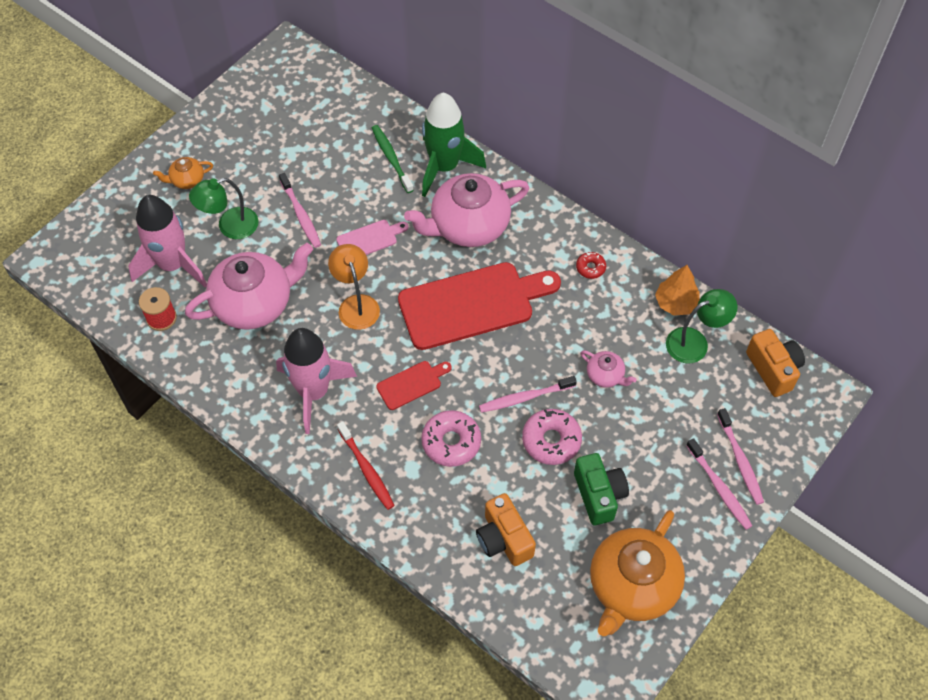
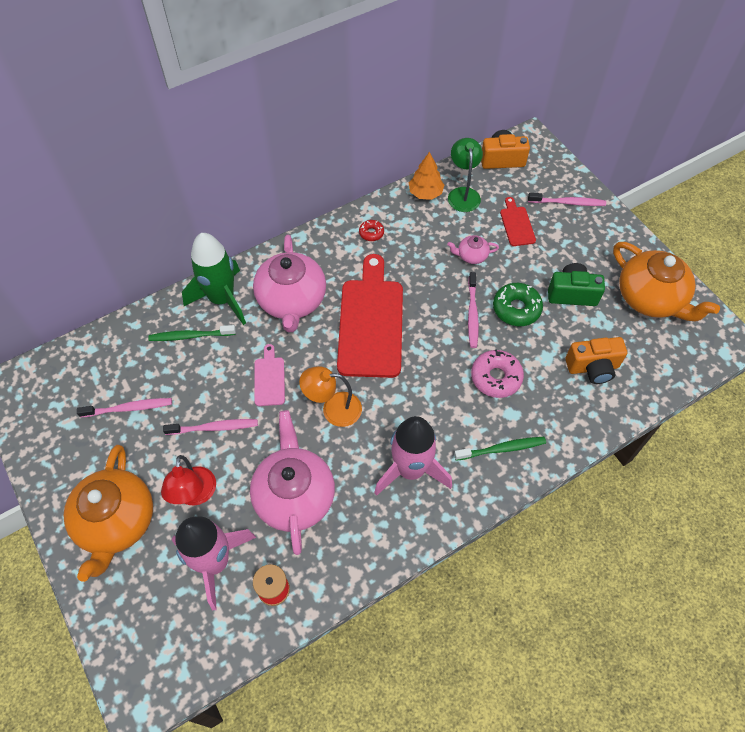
camera: 70 degrees left, 0 degrees up
(187, 180) = (117, 522): orange teapot -> orange teapot, size x2.21
(230, 226) = (195, 495): green lamp -> red lamp
(366, 469) = (501, 449): red toothbrush -> green toothbrush
(412, 384) = (430, 390): red cutting board -> red cutting board (516, 224)
(551, 440) = (516, 309): pink donut -> green donut
(605, 375) = (471, 256): pink teapot -> pink teapot turned 150 degrees counterclockwise
(719, 487) = (586, 222): pink toothbrush -> pink toothbrush (128, 408)

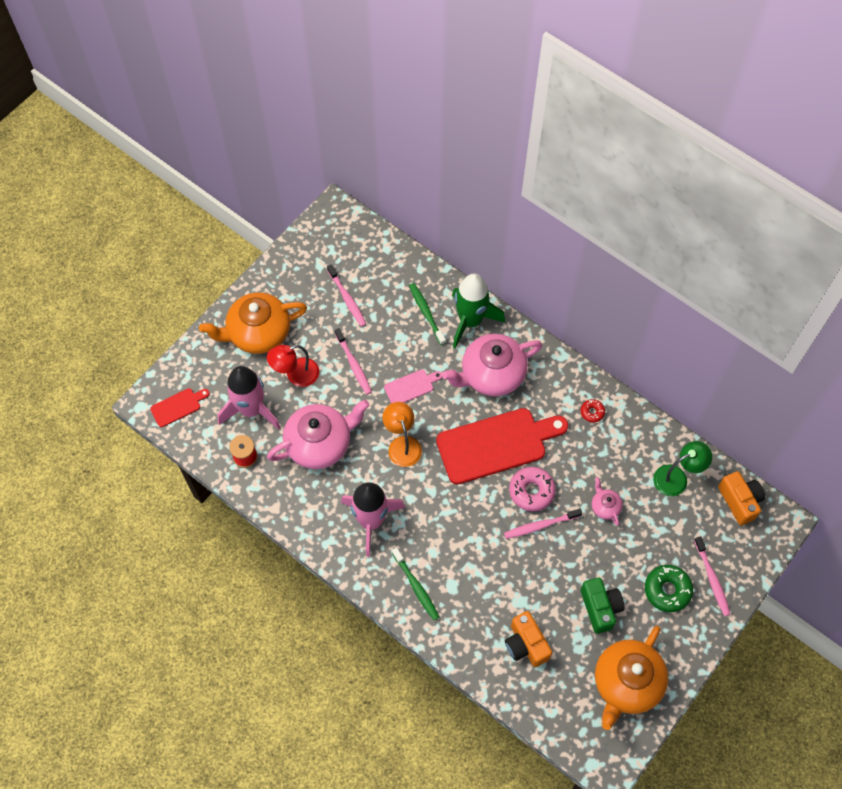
camera: 70 degrees right, 5 degrees up
(425, 193) = (661, 443): orange tree -> none
(496, 377) = (482, 563): pink donut -> pink donut (531, 491)
(516, 224) = (661, 537): red cutting board -> red cutting board (178, 406)
(516, 309) = (562, 562): green donut -> green donut (667, 590)

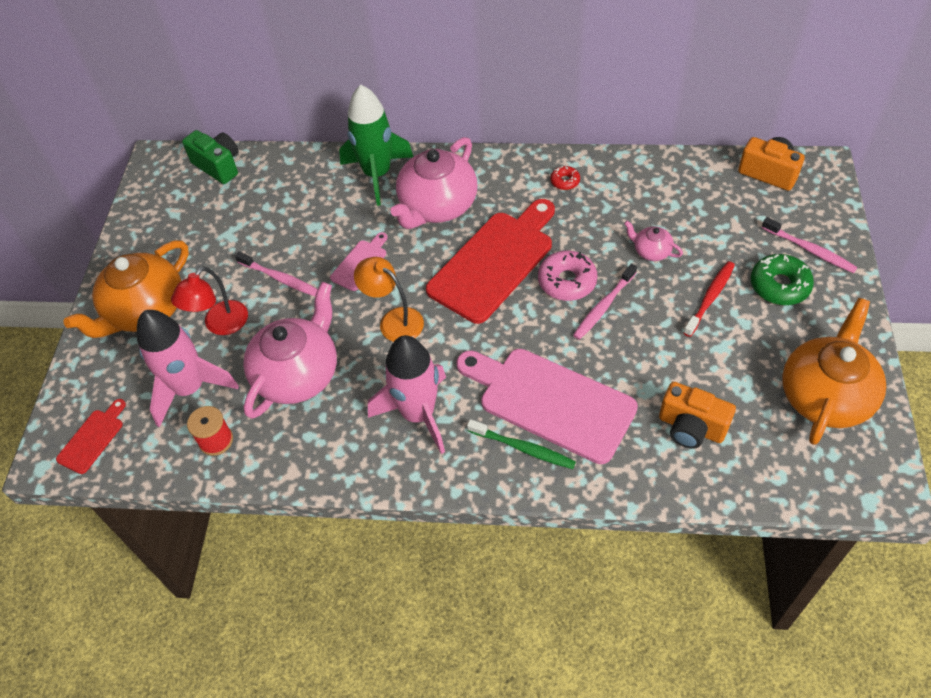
camera: 30 degrees left, 10 degrees down
(347, 298) = (227, 225): pink toothbrush -> none
(426, 313) = (325, 192): green toothbrush -> none
(455, 568) = (550, 402): none -> pink cutting board
(600, 608) = (732, 343): green camera -> green camera (218, 166)
(613, 567) = (710, 298): none -> red toothbrush
(626, 683) = (825, 395): orange teapot -> orange teapot turned 150 degrees counterclockwise
(677, 477) = (694, 187): green lamp -> none

